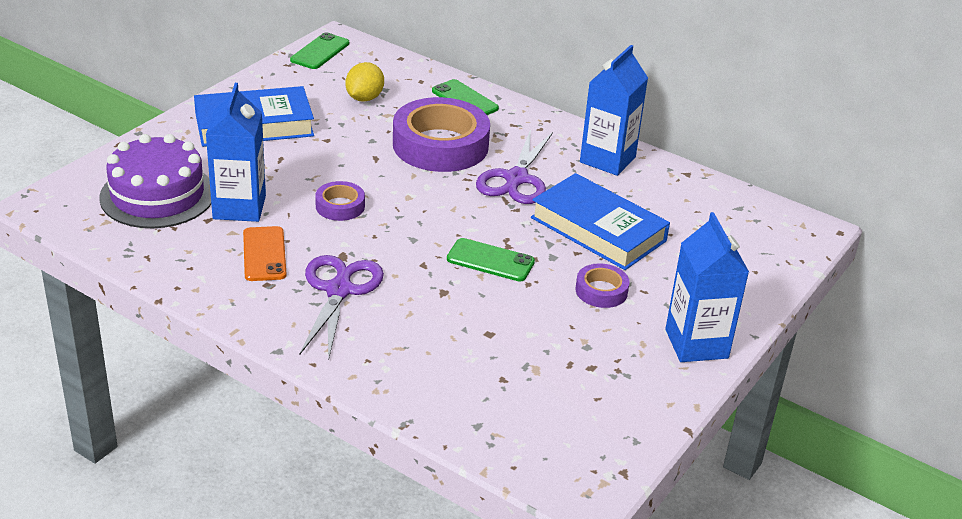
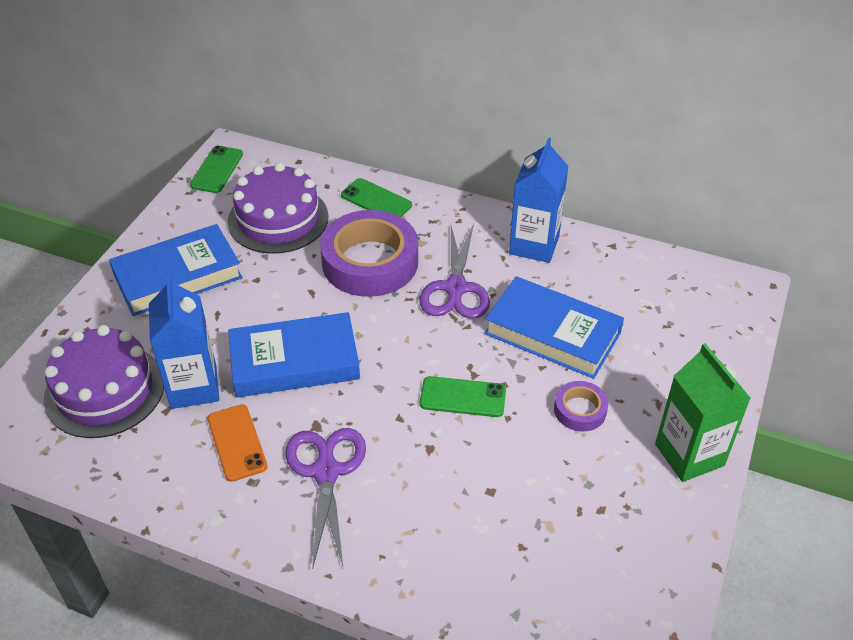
camera: 10 degrees left, 10 degrees up
(340, 206) = (295, 362): purple tape -> blue book
(364, 98) = (278, 219): yellow lemon -> purple cake
(696, 344) = (689, 455): blue carton -> green carton

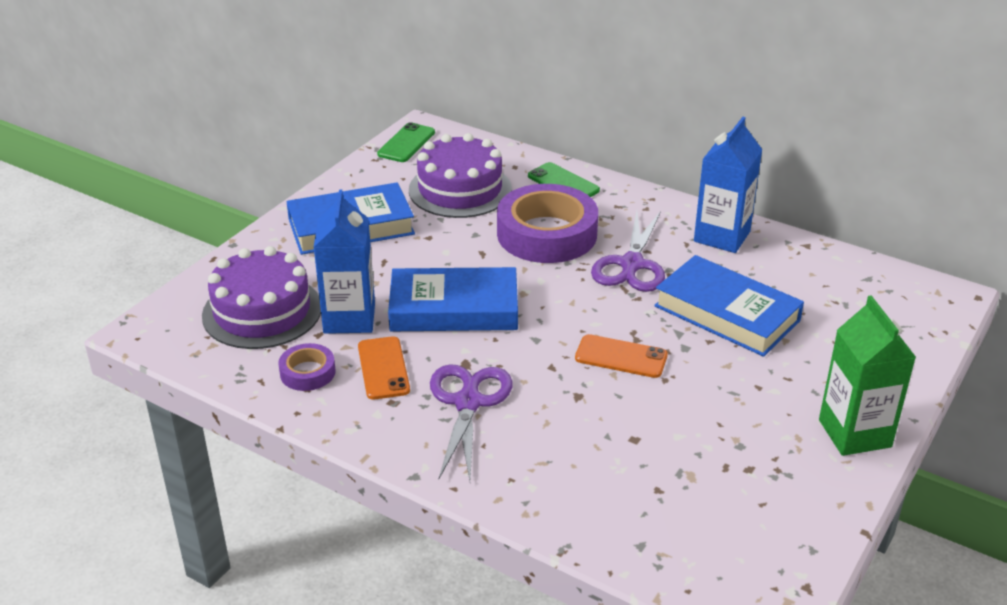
camera: 10 degrees right, 10 degrees down
(463, 397) = (621, 357): green phone -> orange phone
(580, 410) = (743, 381): purple tape -> purple tape (307, 372)

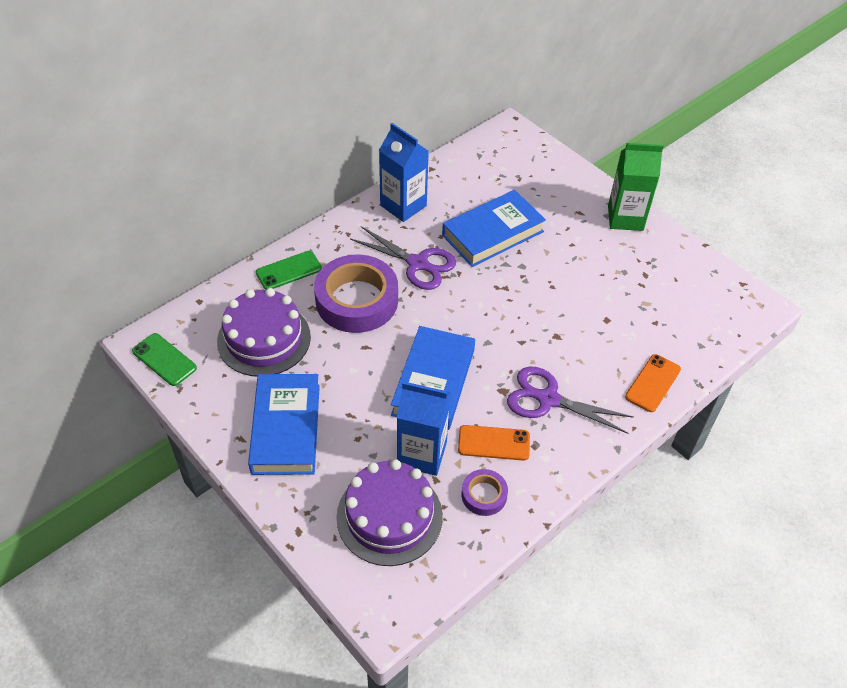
camera: 75 degrees left, 15 degrees up
(621, 357) = (522, 301): orange phone -> orange phone (653, 383)

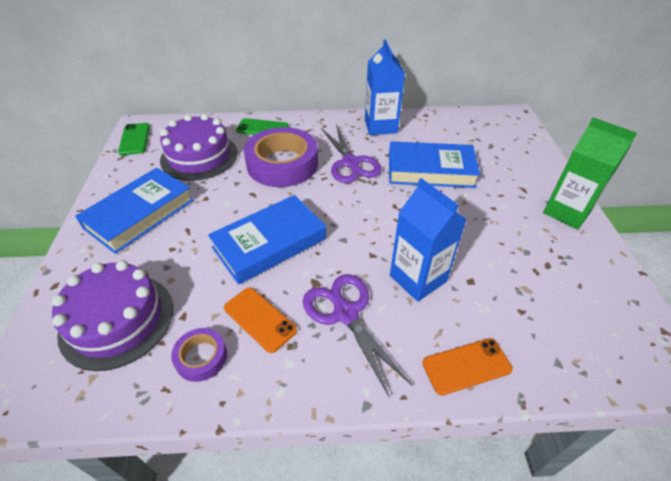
camera: 40 degrees right, 5 degrees down
(422, 454) = (198, 289): blue carton -> blue carton (418, 278)

